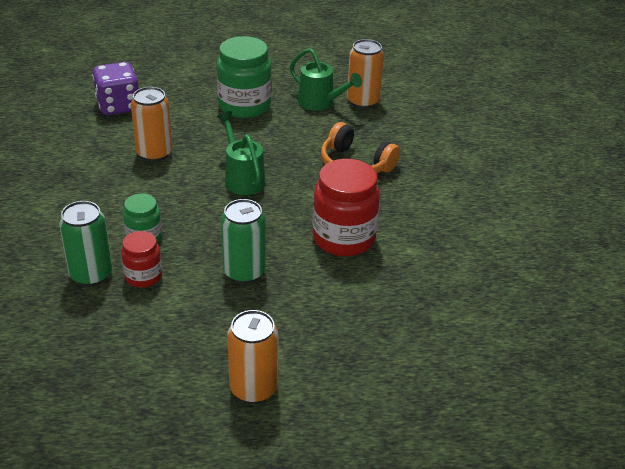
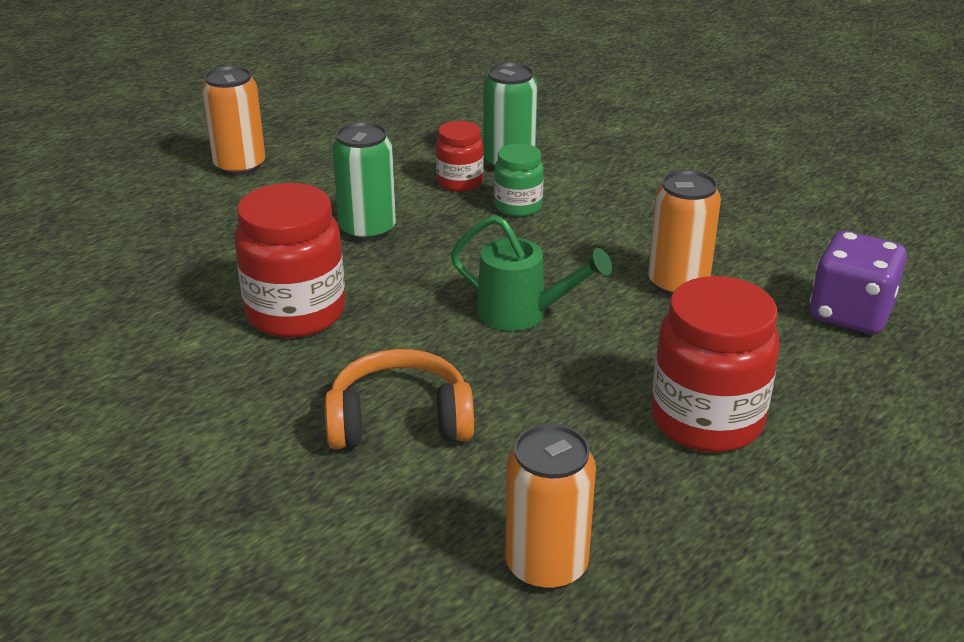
camera: 140 degrees right, 5 degrees down
(244, 106) = (706, 420): green jar -> red jar
(320, 103) = (610, 508): green watering can -> none

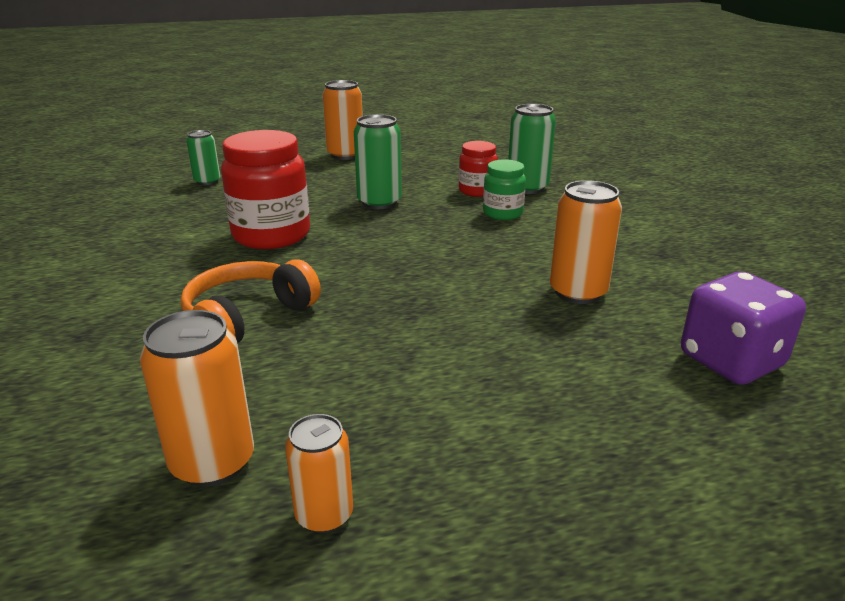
camera: 30 degrees right, 5 degrees down
(105, 258) = (207, 181): none -> green can
(399, 421) = (248, 317): orange headphones -> orange headphones turned 75 degrees counterclockwise
(522, 314) = (423, 277): green watering can -> none
(682, 564) = (324, 514): none -> orange can
(706, 420) = (488, 400): red jar -> none

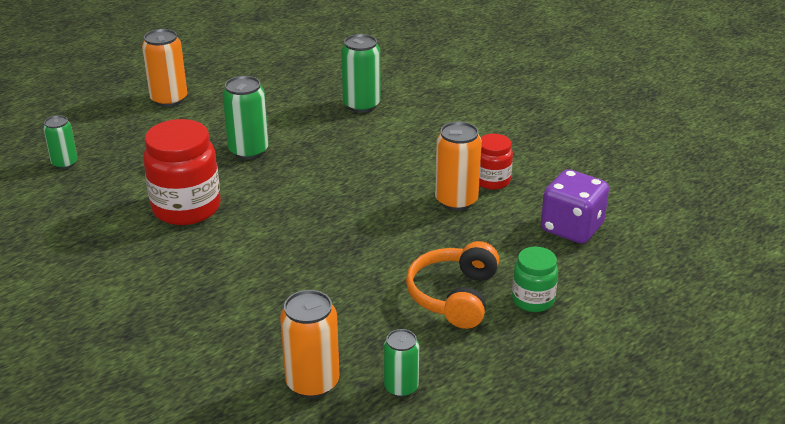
camera: 25 degrees left, 5 degrees up
(248, 317) = (240, 285): orange headphones -> orange headphones (454, 296)
(324, 514) = (401, 387): orange can -> green can
(477, 191) = (322, 118): red jar -> red jar (492, 181)
(502, 213) = (359, 139): green jar -> green jar (533, 300)

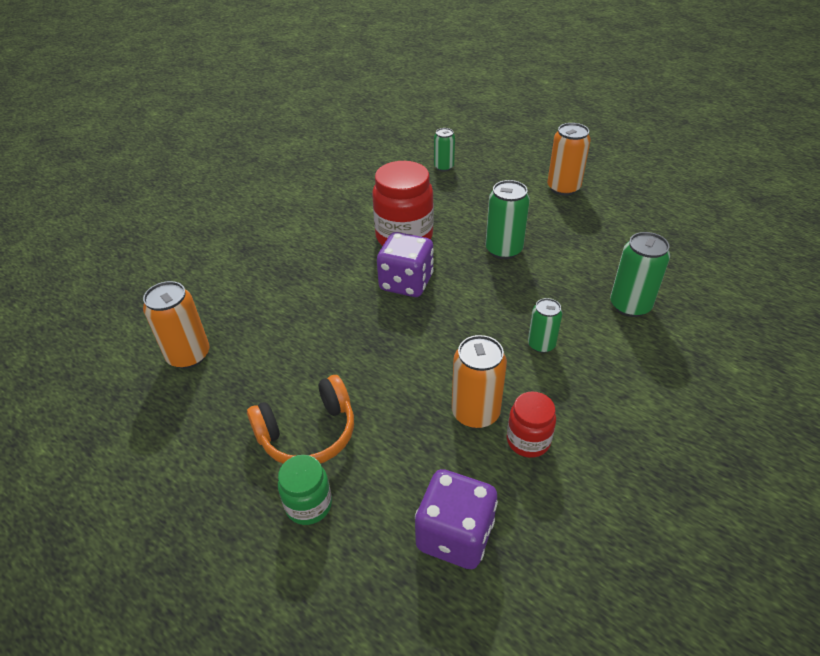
camera: 80 degrees right, 10 degrees up
(267, 216) = (406, 283): none -> purple dice
(401, 387) = (179, 413): green can -> green can (541, 344)
(454, 296) = (308, 433): orange headphones -> orange headphones turned 150 degrees clockwise

